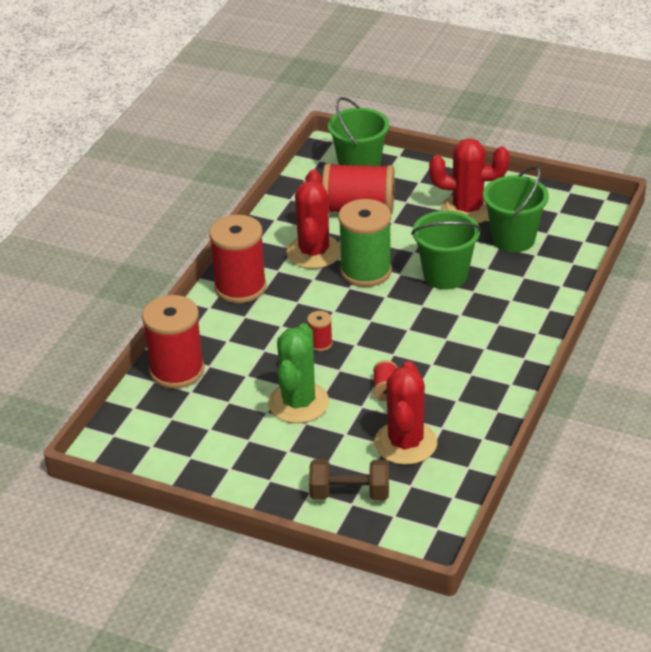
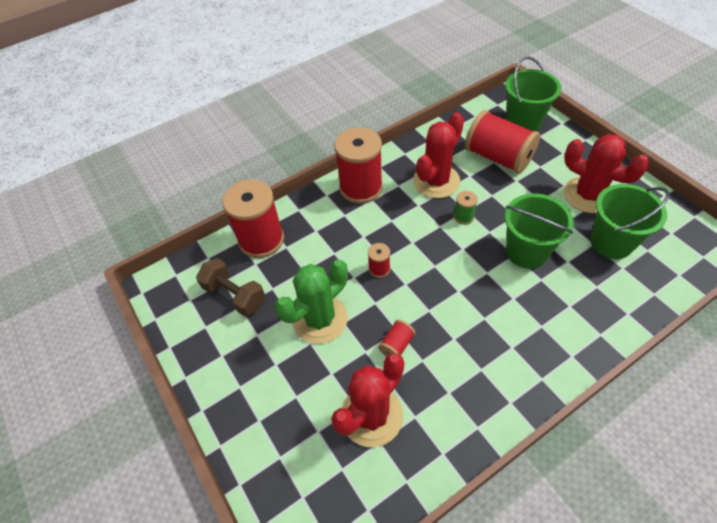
camera: 35 degrees right, 15 degrees up
(349, 494) = (285, 445): brown dumbbell -> brown dumbbell (235, 295)
(366, 271) = (463, 217): green spool -> green spool, size x0.44

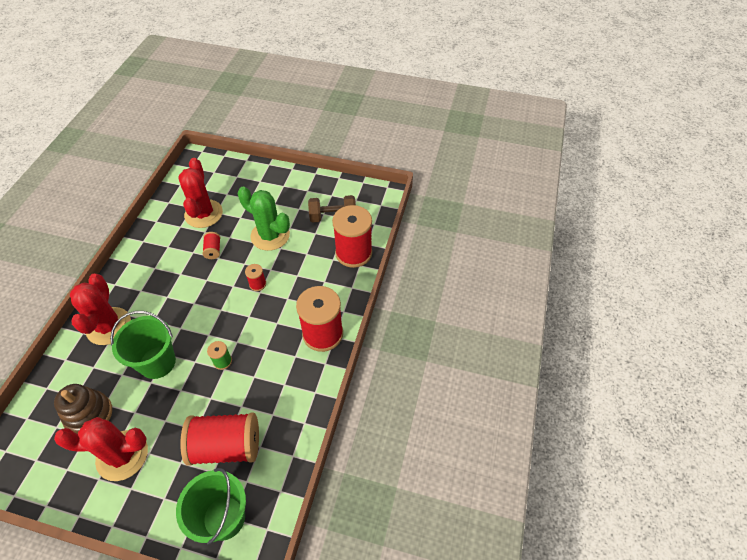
camera: 135 degrees right, 0 degrees up
(320, 319) = (270, 235): green cactus -> green cactus turned 60 degrees counterclockwise
(436, 181) = (266, 380): red cactus -> red cactus (109, 326)
(611, 242) = (89, 415): green bucket -> brown stacking toy

